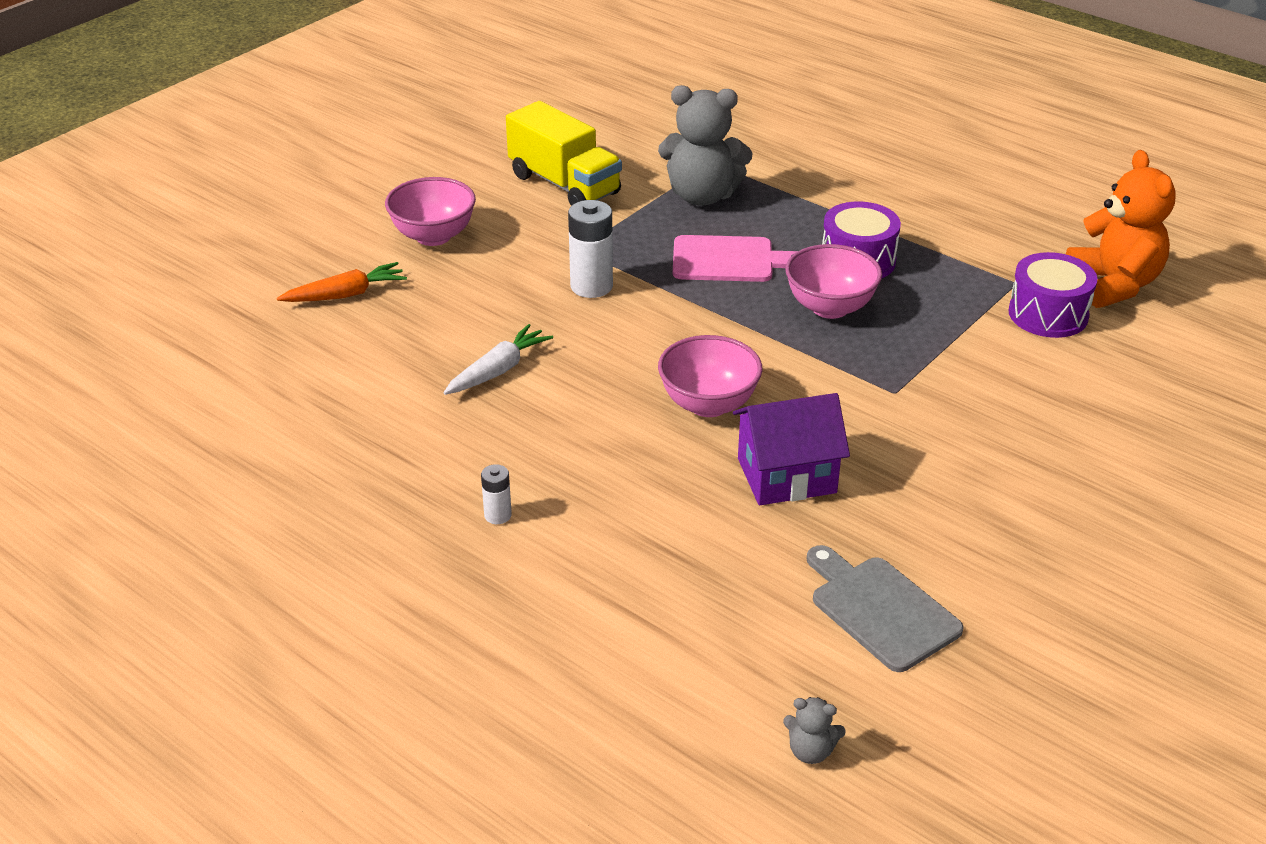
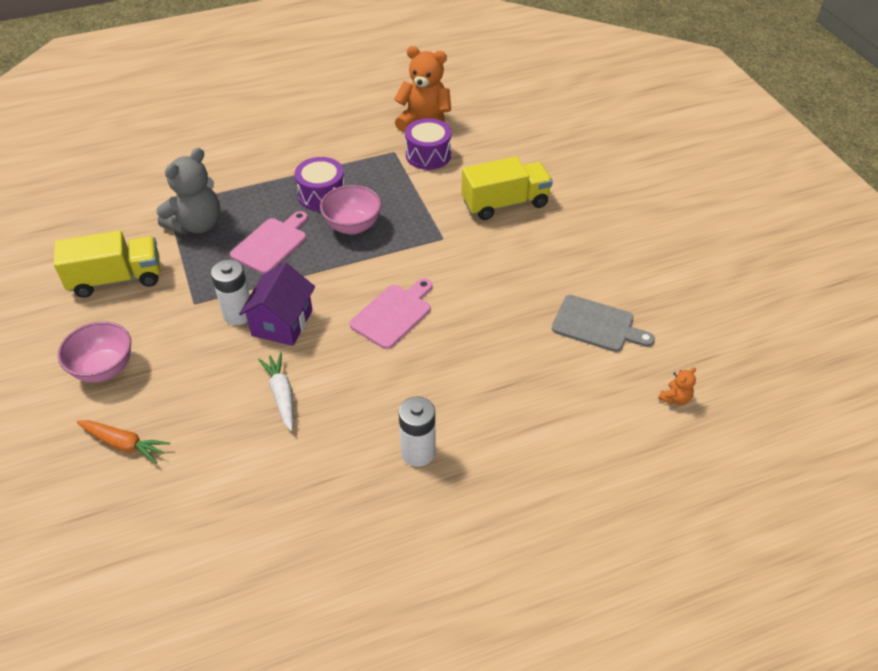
camera: 60 degrees left, 10 degrees up
(345, 294) = (124, 444): orange carrot -> orange carrot turned 105 degrees clockwise
(498, 515) = (418, 452): white battery -> white battery, size x1.88
(708, 404) = (393, 314): pink bowl -> pink cutting board
(786, 475) = (476, 311): purple house -> purple house (282, 323)
(810, 751) = (675, 398): grey teddy bear -> orange teddy bear
(880, 609) = (597, 325): grey cutting board -> grey cutting board turned 150 degrees counterclockwise
(1036, 423) = (505, 203): none -> yellow truck

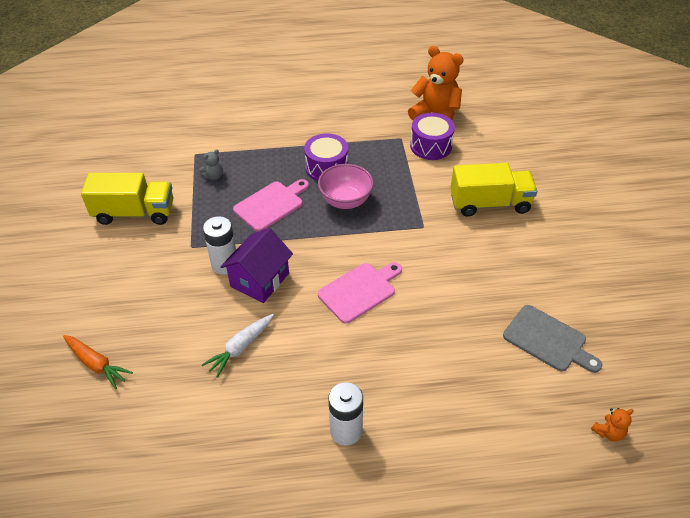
camera: 15 degrees right, 0 degrees up
(104, 369) = (101, 291): pink bowl -> none
(197, 224) = (214, 176): grey teddy bear -> grey teddy bear, size x0.43
(282, 395) = (240, 348): white carrot -> white carrot turned 135 degrees counterclockwise

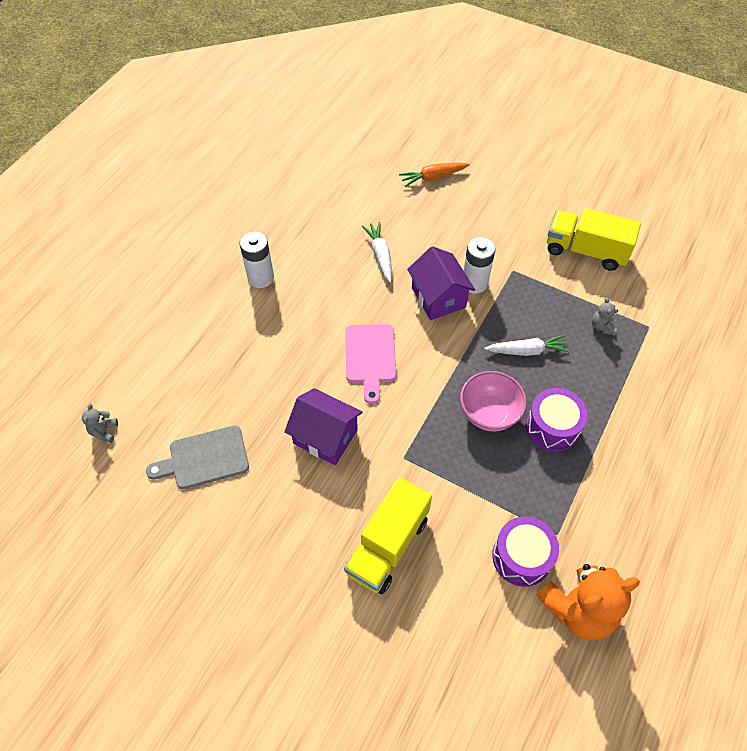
camera: 125 degrees right, 10 degrees up
(134, 213) = (585, 251): yellow truck -> yellow truck turned 75 degrees clockwise
(271, 205) = (527, 351): pink cutting board -> white carrot
(453, 277) = (325, 437): none -> purple house
(608, 432) = (104, 431): orange teddy bear -> grey teddy bear

